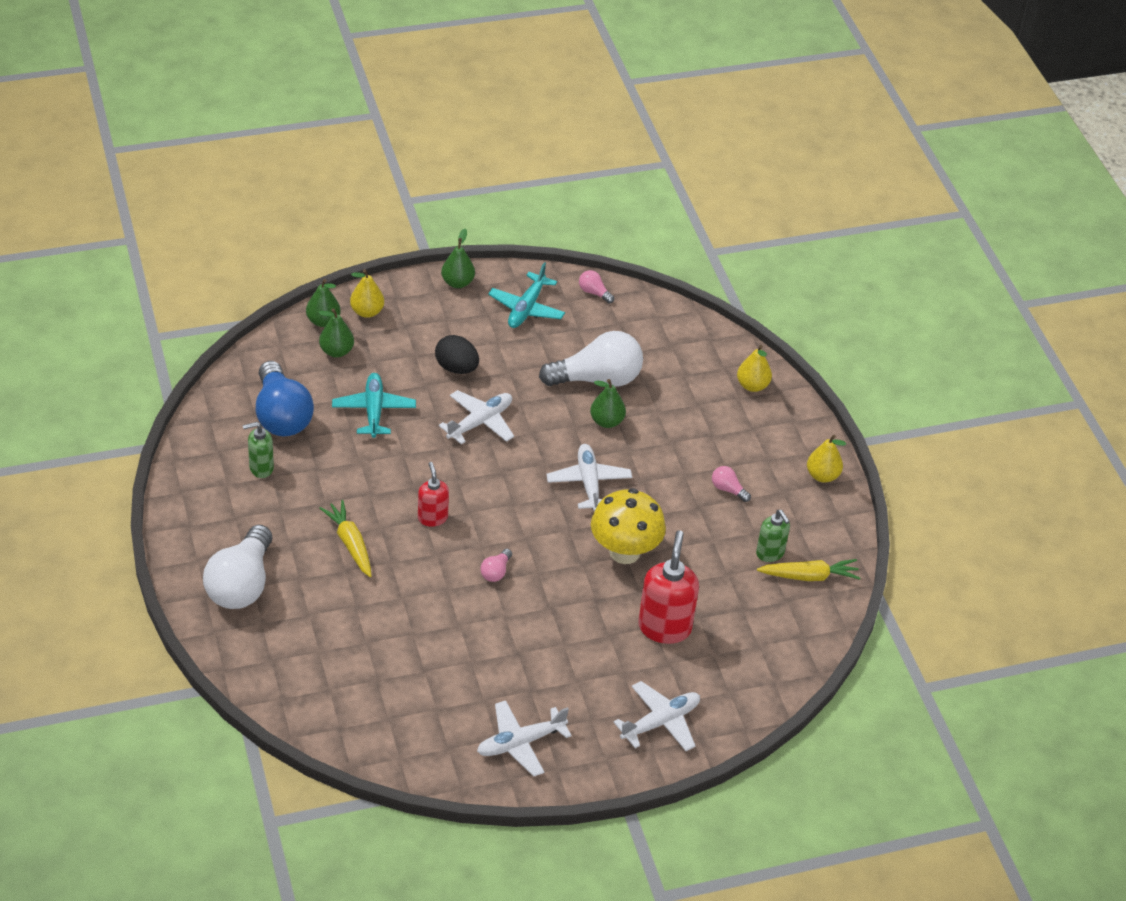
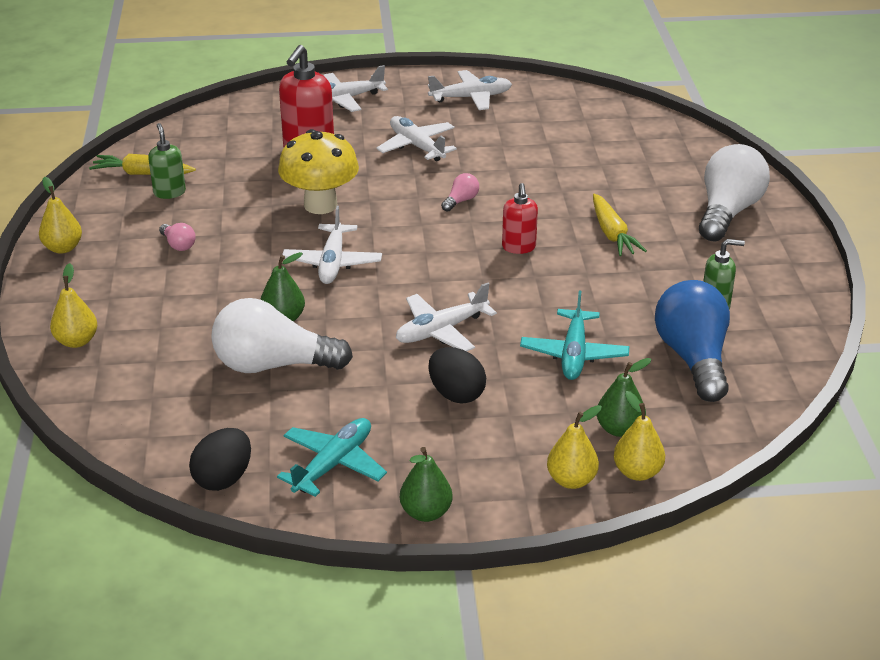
camera: 165 degrees left, 10 degrees down
(323, 321) = (637, 472): green pear -> yellow pear
(558, 649) = (417, 146): none -> white plane
(594, 292) = (223, 478): pink light bulb -> black egg

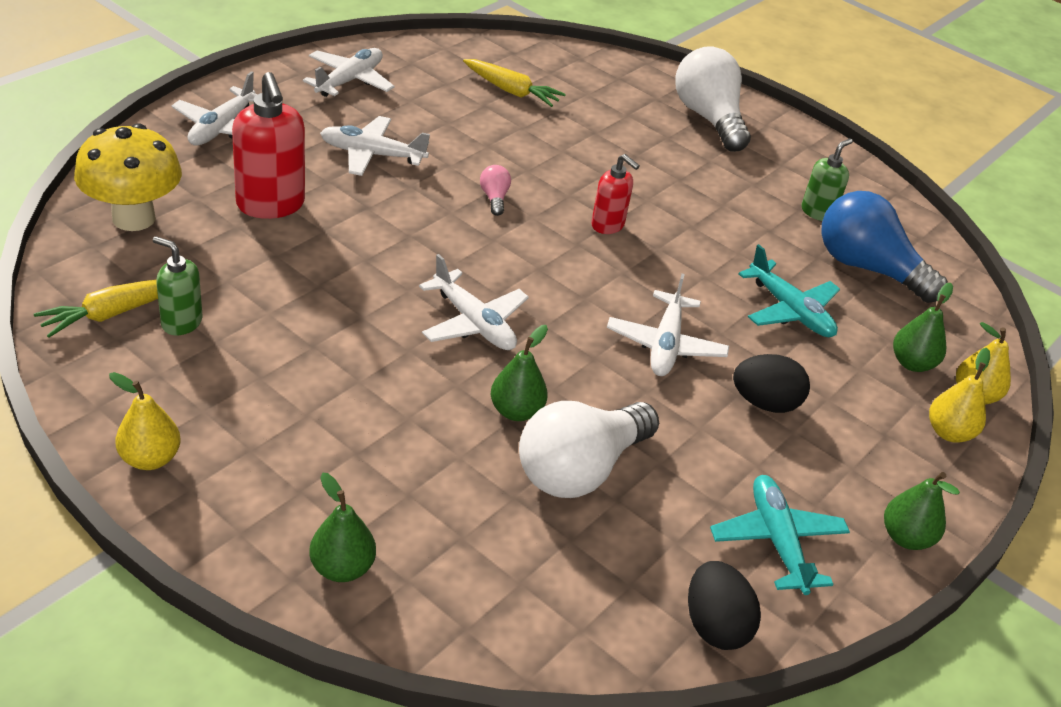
camera: 50 degrees left, 5 degrees up
(76, 341) = (342, 568): yellow pear -> green pear
(178, 245) = (285, 383): pink light bulb -> none
(320, 205) = (370, 262): yellow mushroom -> yellow mushroom (133, 218)
(612, 234) = (658, 177): yellow carrot -> yellow carrot (511, 91)

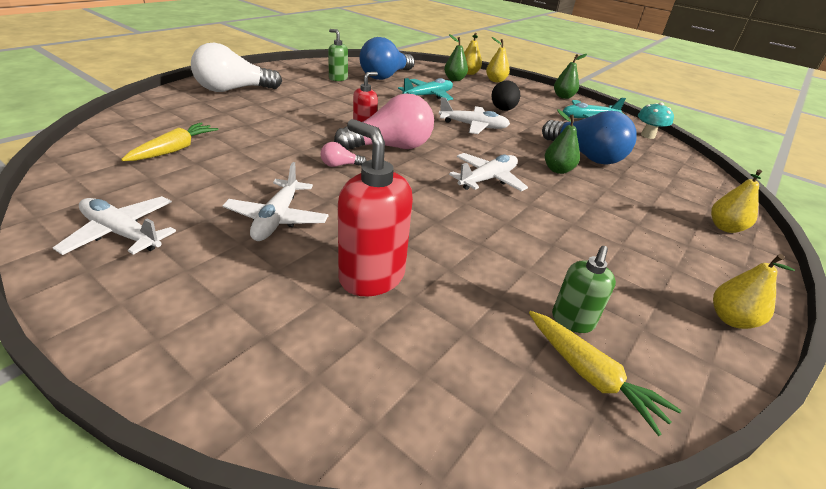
camera: 90 degrees left, 5 degrees down
(133, 218) = (422, 387): yellow mushroom -> none
(222, 128) = (212, 328): white plane -> none
(271, 205) = (371, 277): red soap dispenser -> red soap dispenser turned 105 degrees counterclockwise
(342, 568) = (725, 227): green pear -> yellow pear
(557, 244) = (391, 147): none -> pink light bulb
(580, 469) = (586, 156): white light bulb -> blue light bulb
(715, 625) = (647, 135): black egg -> turquoise mushroom

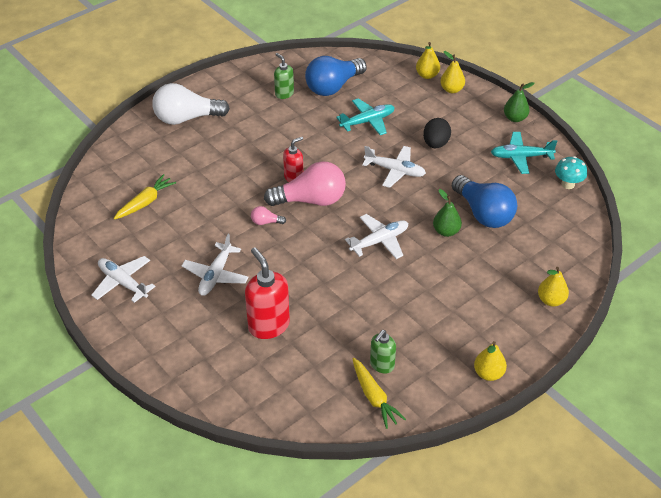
camera: 15 degrees right, 10 degrees up
(454, 79) = (406, 89): green pear -> none

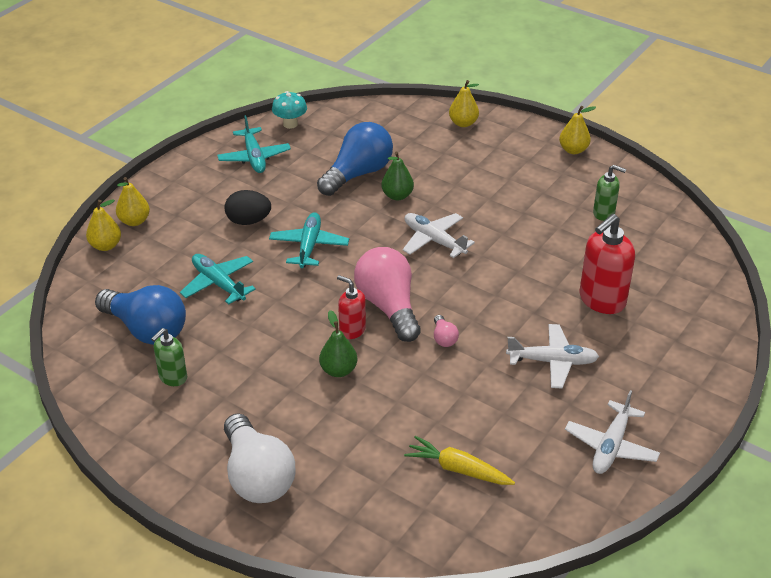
camera: 105 degrees left, 5 degrees down
(374, 397) = (645, 212): yellow carrot -> none
(395, 171) = (309, 246): white plane -> turquoise plane
(515, 118) = (183, 167): green pear -> green pear (338, 370)

